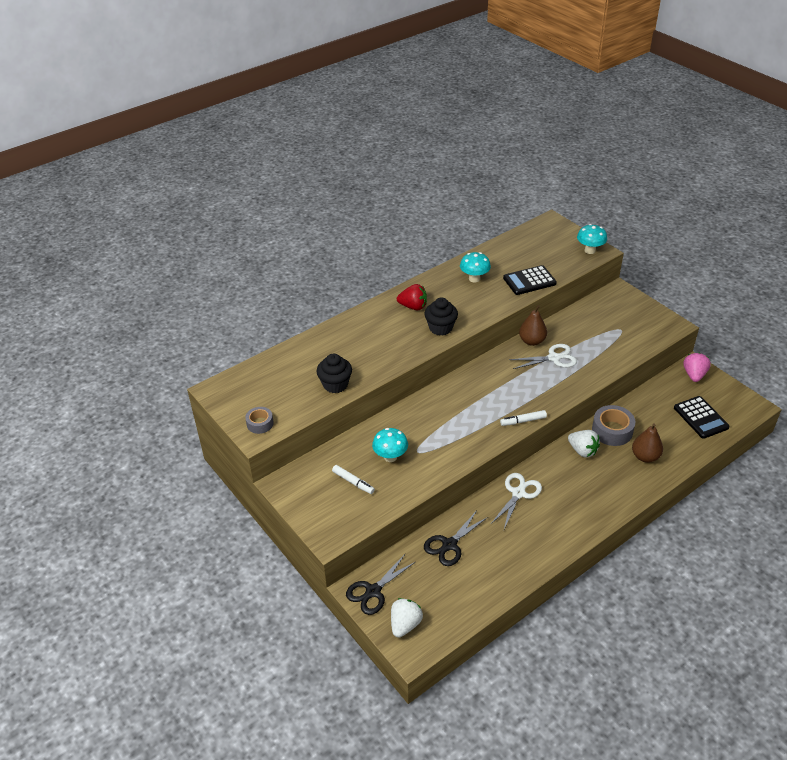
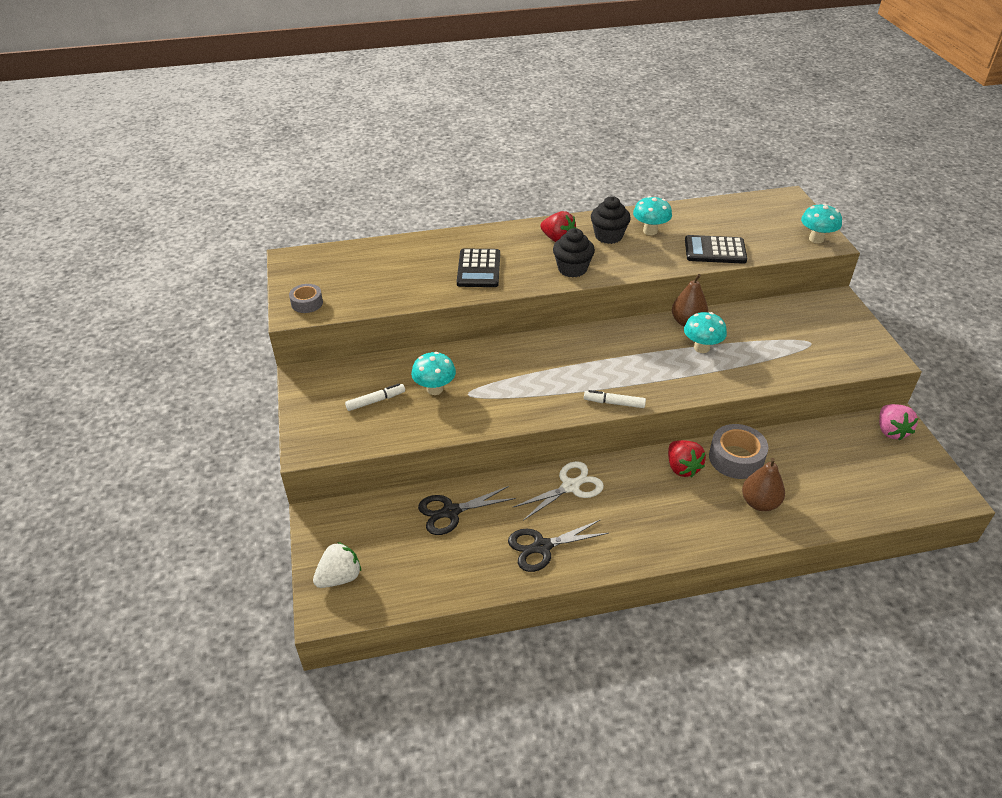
camera: 25 degrees right, 0 degrees up
(335, 384) = (413, 290): black cupcake -> black cupcake (608, 236)
(353, 482) = (376, 401): white marker -> white marker turned 90 degrees counterclockwise
(373, 591) = (332, 528): black scissors -> black scissors (542, 547)
(554, 358) = (701, 348): white scissors -> turquoise mushroom
(582, 451) = (682, 468): white strawberry -> red strawberry
(694, 375) = (891, 431): pink strawberry -> pink strawberry turned 135 degrees clockwise
(701, 417) = (867, 483): black calculator -> black calculator (479, 269)

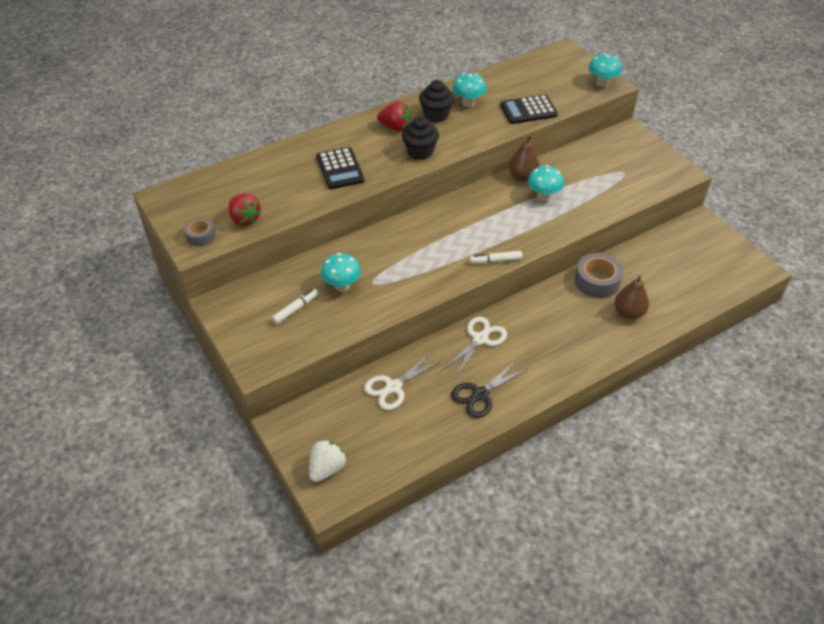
camera: 20 degrees left, 5 degrees up
(451, 512) = (393, 387): black scissors -> white scissors
(682, 468) = (560, 300): red strawberry -> red strawberry (245, 219)
(891, 431) = (699, 230): pink strawberry -> none

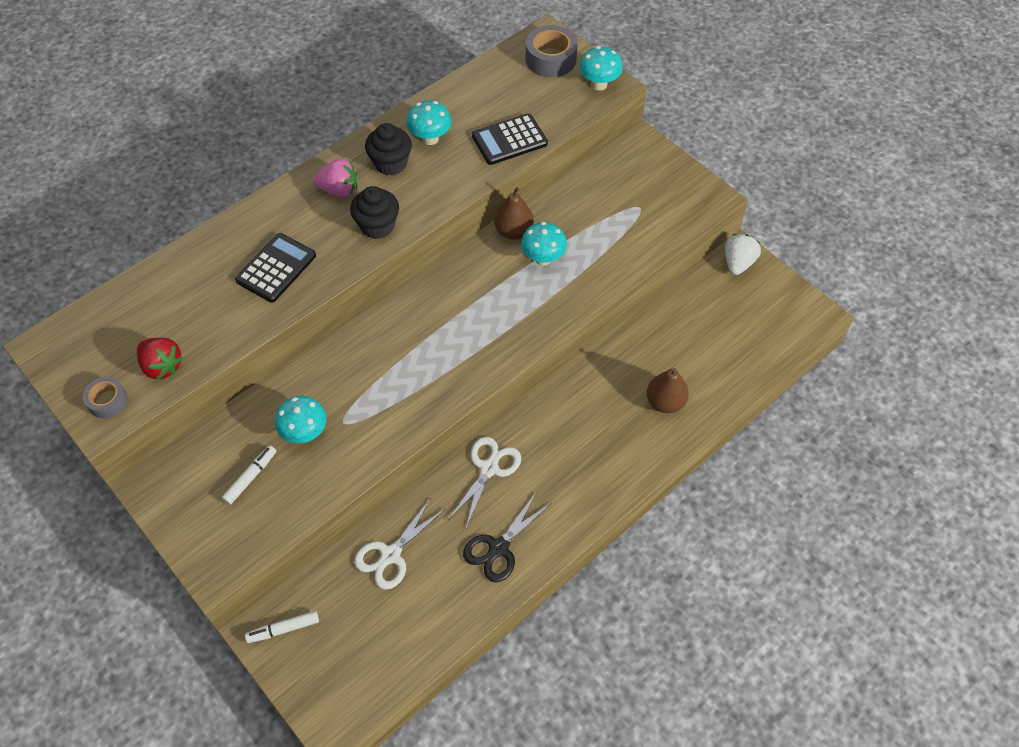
camera: 10 degrees left, 10 degrees up
(327, 468) = (325, 683): white strawberry -> white strawberry (738, 263)
(340, 169) = (276, 268): black calculator -> black calculator turned 120 degrees counterclockwise
(395, 127) = (339, 190): red strawberry -> pink strawberry
(495, 260) = (494, 365): white marker -> white marker (283, 629)
(597, 281) = (622, 362): grey tape -> grey tape (550, 59)

